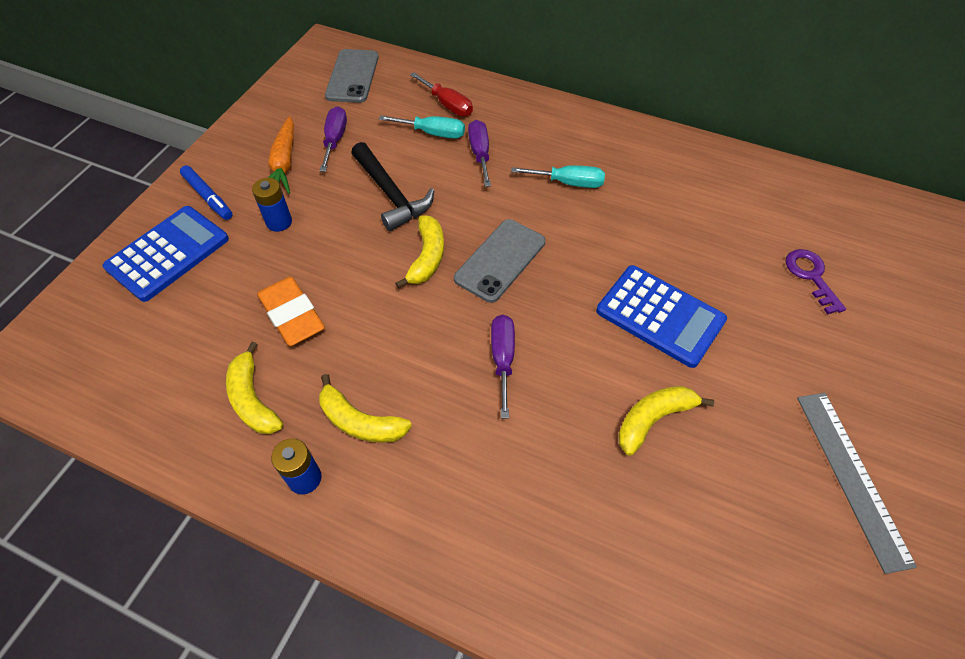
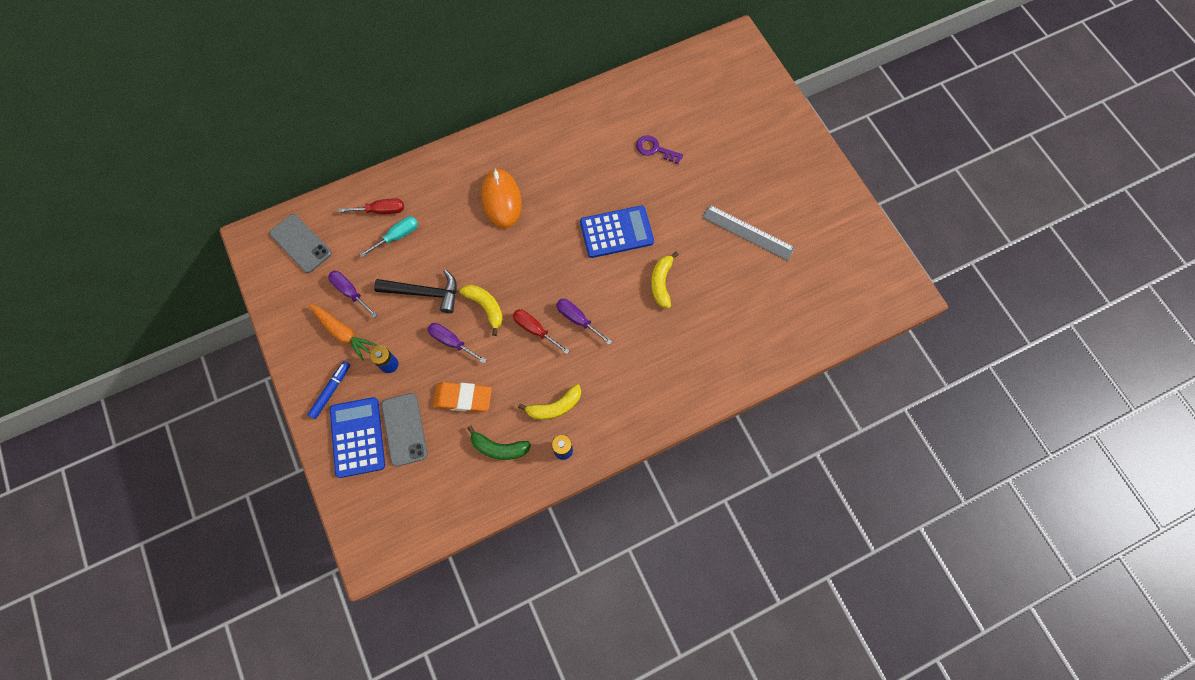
camera: 50 degrees left, 15 degrees up
(208, 197) = (331, 391): blue marker -> blue marker turned 60 degrees counterclockwise
(253, 399) = (499, 448): yellow banana -> green banana
(445, 324) = (535, 329): none -> red screwdriver
(480, 154) = (438, 225): purple screwdriver -> purple screwdriver (451, 342)
(500, 260) = (520, 274): grey phone -> grey phone (404, 429)
(568, 183) = (501, 200): turquoise screwdriver -> orange mouse

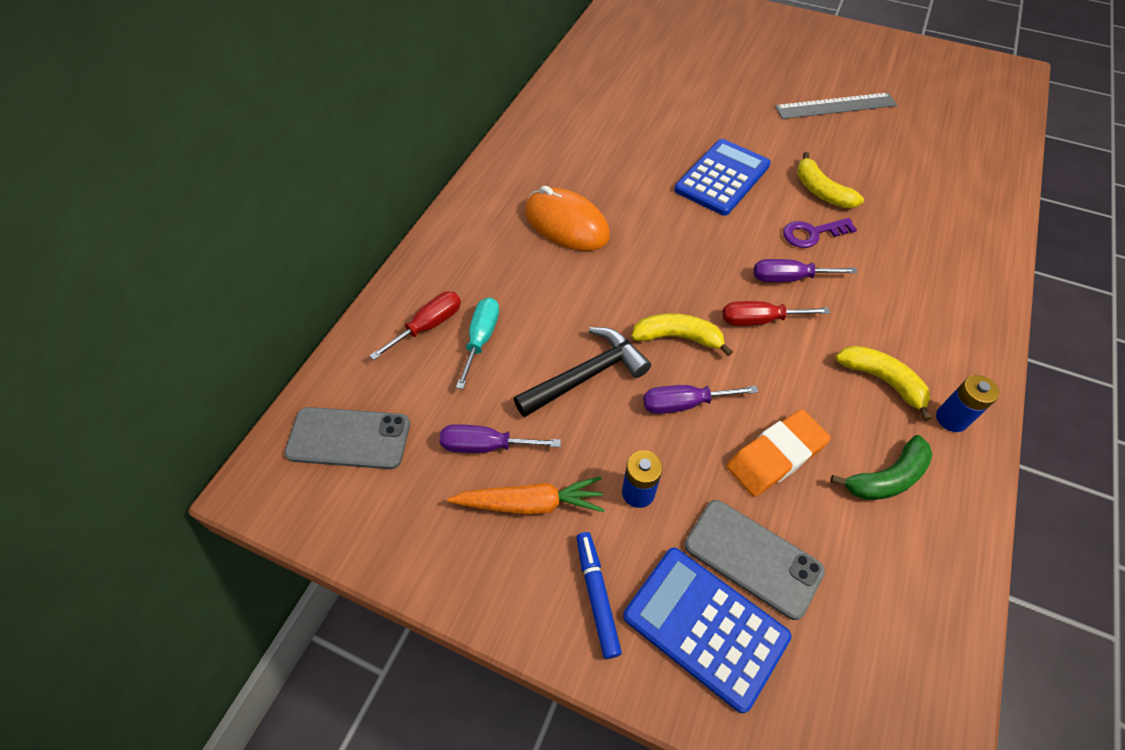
camera: 40 degrees left, 15 degrees down
(555, 406) = (882, 380): yellow banana -> yellow banana turned 75 degrees counterclockwise
(655, 149) = (668, 94): purple key -> purple key (812, 234)

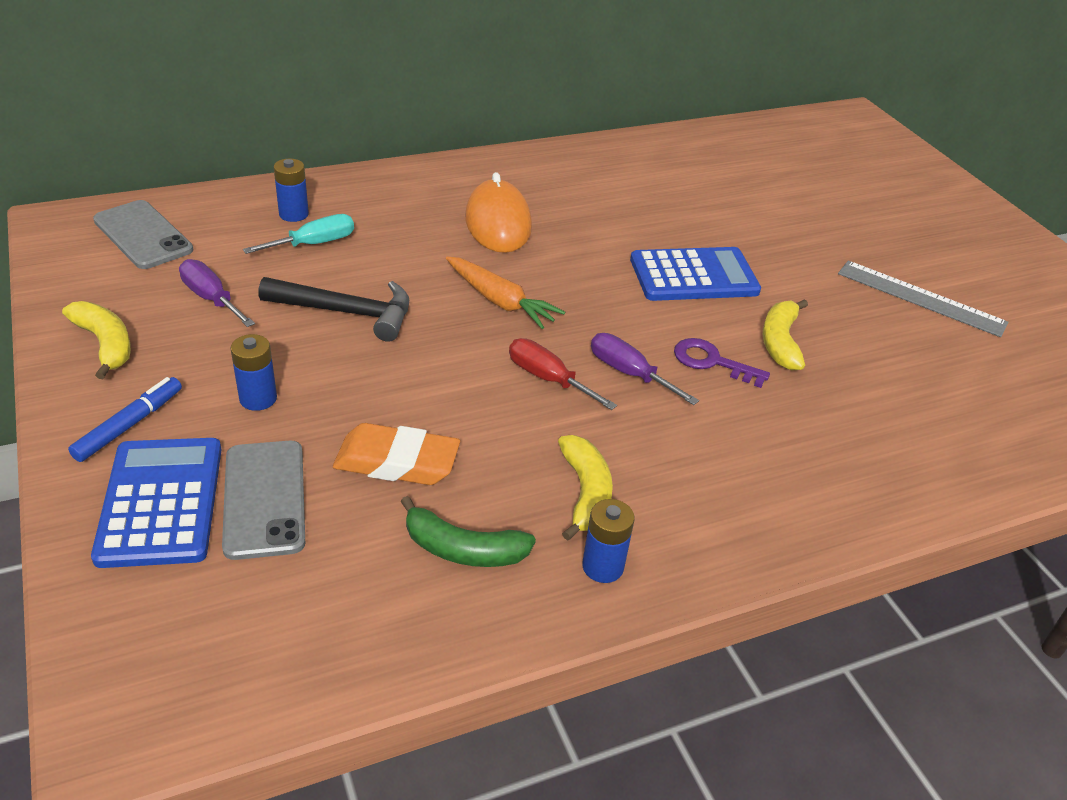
camera: 40 degrees right, 15 degrees down
(428, 326) = (293, 214): red screwdriver -> blue battery
(530, 503) = (181, 347): orange carrot -> orange carrot (500, 301)
(677, 337) = (457, 341): yellow banana -> yellow banana (105, 344)
(684, 404) = (386, 379): purple screwdriver -> none

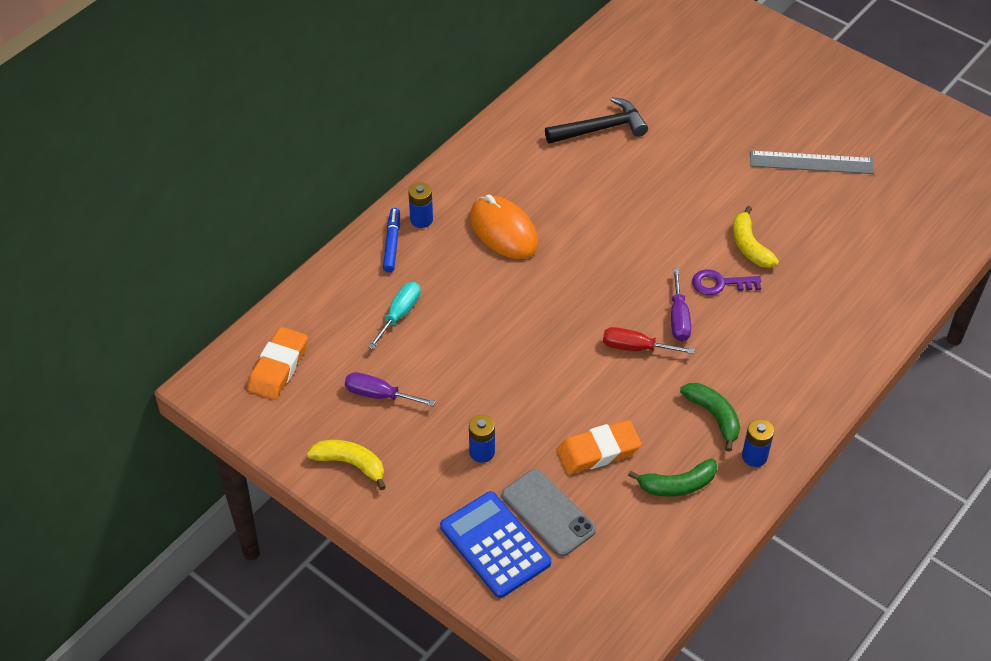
camera: 25 degrees left, 10 degrees up
(129, 425) = (426, 509): blue marker -> blue marker (392, 243)
(143, 235) = (278, 367): grey phone -> orange eraser
(293, 214) = (360, 295): blue battery -> blue battery (421, 219)
(347, 312) = (474, 360): black hammer -> black hammer (601, 128)
(500, 301) = (560, 301): orange carrot -> none
(585, 493) = (714, 416): yellow banana -> green banana
(629, 373) = (679, 318): purple screwdriver -> purple screwdriver turned 105 degrees counterclockwise
(693, 276) = (663, 215): blue calculator -> none

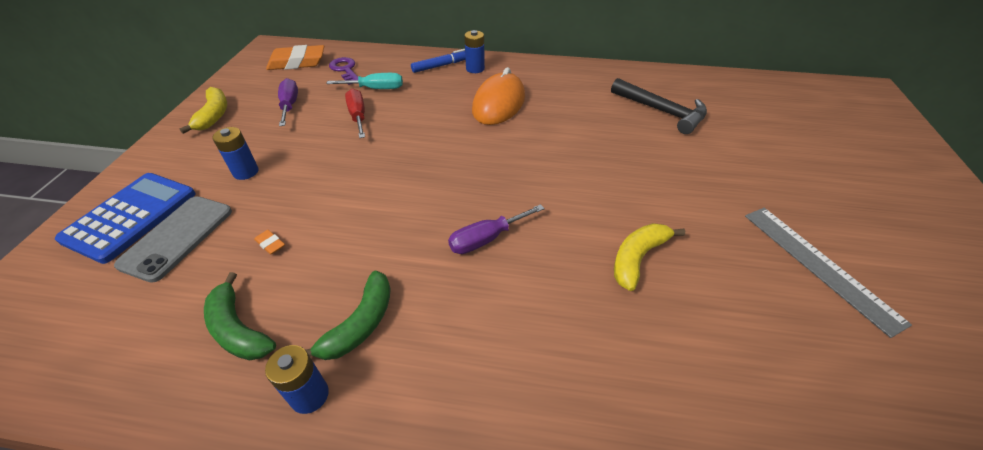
camera: 60 degrees right, 5 degrees down
(598, 451) = (270, 244): orange eraser -> orange eraser, size x0.41
(635, 347) = (424, 222): red screwdriver -> red screwdriver (358, 116)
(720, 284) = (561, 254): purple key -> purple key (345, 70)

